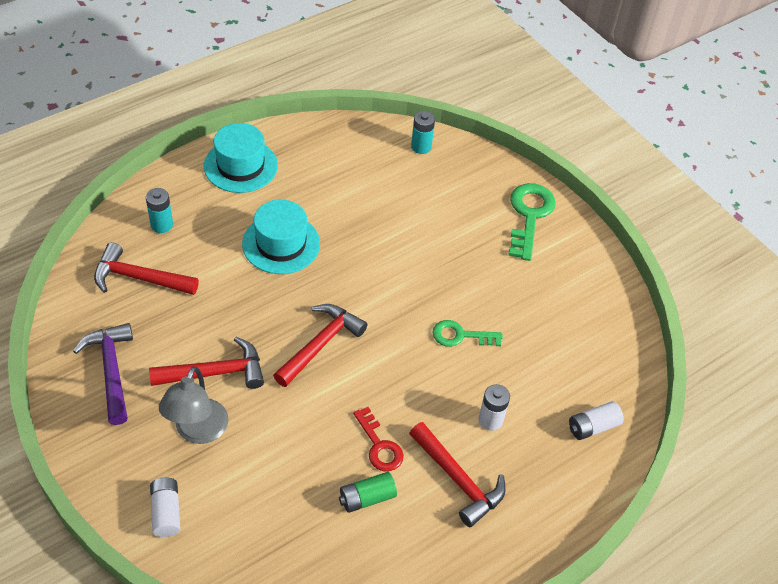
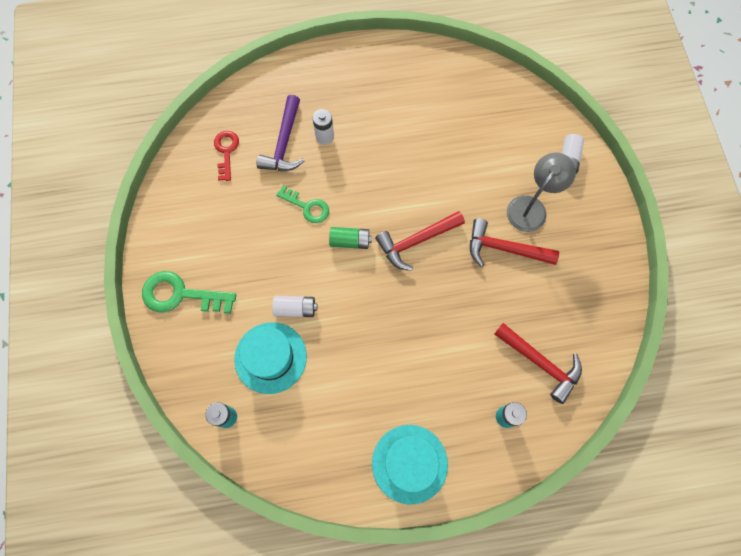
camera: 150 degrees left, 20 degrees up
(111, 370) = (582, 282): purple hammer -> purple hammer (284, 143)
(281, 244) = (408, 351): turquoise hat -> turquoise hat (270, 357)
(367, 498) = (434, 119): green battery -> green battery (350, 241)
(379, 445) = (410, 149): red key -> red key (226, 152)
(458, 480) = (369, 107): red hammer -> none
(529, 216) = (181, 295): green key -> green key turned 60 degrees clockwise
(593, 426) = (259, 106): white battery -> white battery (295, 309)

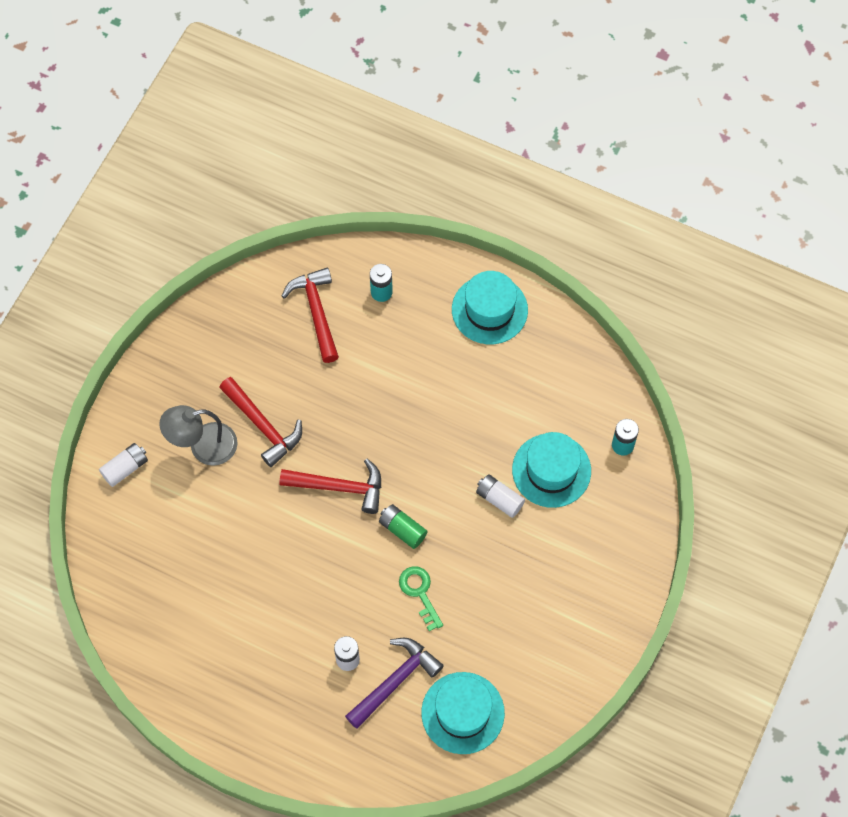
camera: 145 degrees left, 5 degrees down
(181, 295) = (600, 584): green key -> none
(226, 152) = (462, 713): red key -> turquoise hat

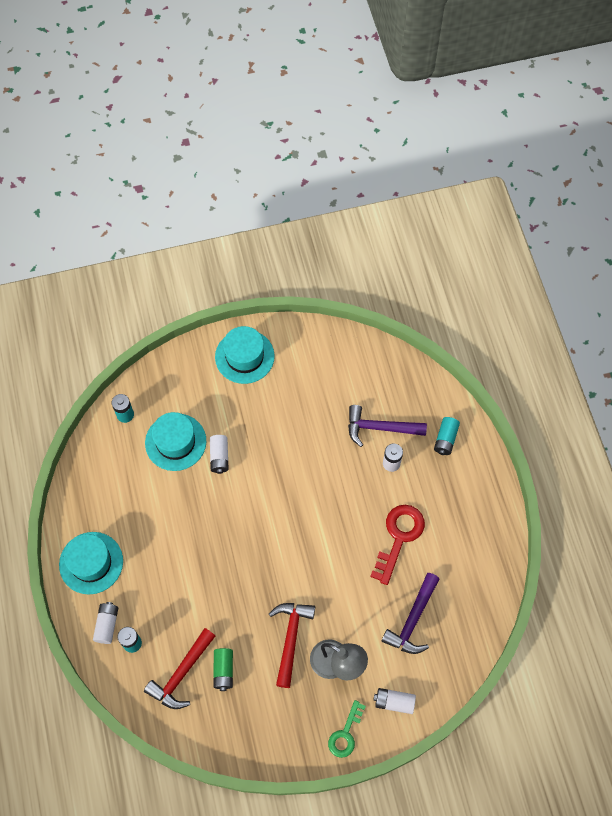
camera: 130 degrees left, 0 degrees up
(179, 546) = (412, 620): none -> purple hammer
(267, 601) = (399, 537): none -> red key
(325, 737) = (445, 439): none -> turquoise battery
(340, 487) = (291, 555): red hammer -> none
(402, 529) = (286, 496): green battery -> green battery (223, 670)
(417, 283) = (107, 625): none -> white battery
(420, 593) = (317, 456): green key -> green key (345, 734)
(462, 713) = (365, 379): turquoise hat -> turquoise hat (244, 356)

